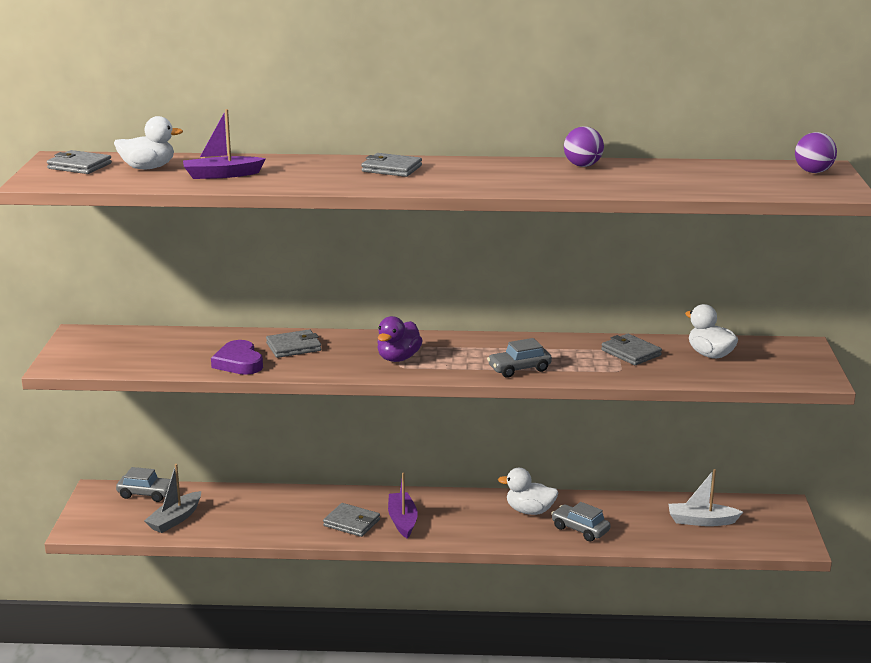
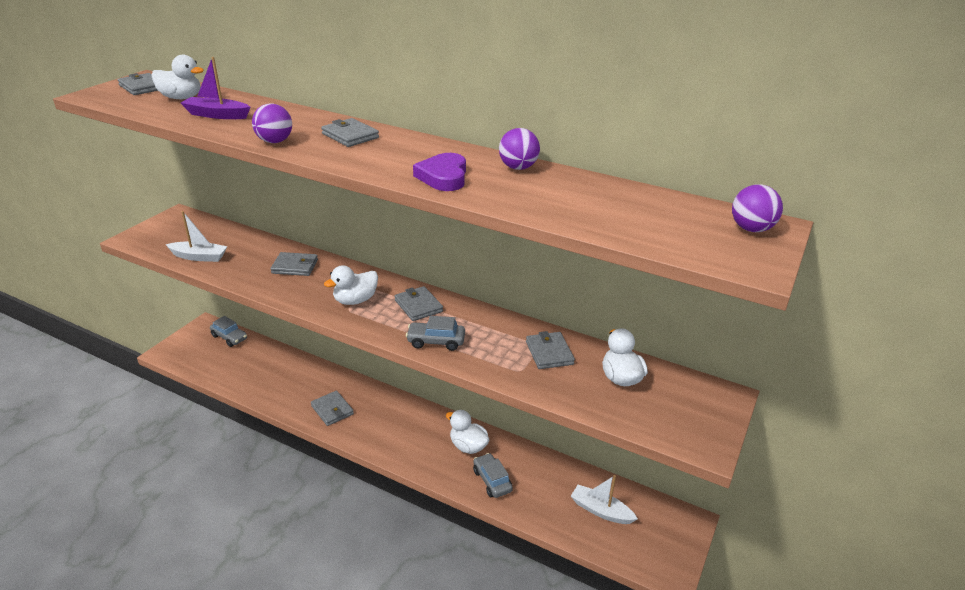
camera: 25 degrees right, 10 degrees up
(170, 362) = (199, 257): none -> white boat
(175, 519) = (226, 365): grey boat -> none
(239, 363) = (242, 270): purple heart -> purple heart (443, 177)
(328, 184) = (275, 141): none -> purple ball
(398, 358) = (355, 300): purple duck -> white duck
(402, 521) = (368, 421): purple boat -> none
(467, 348) = (418, 306): none -> grey wallet

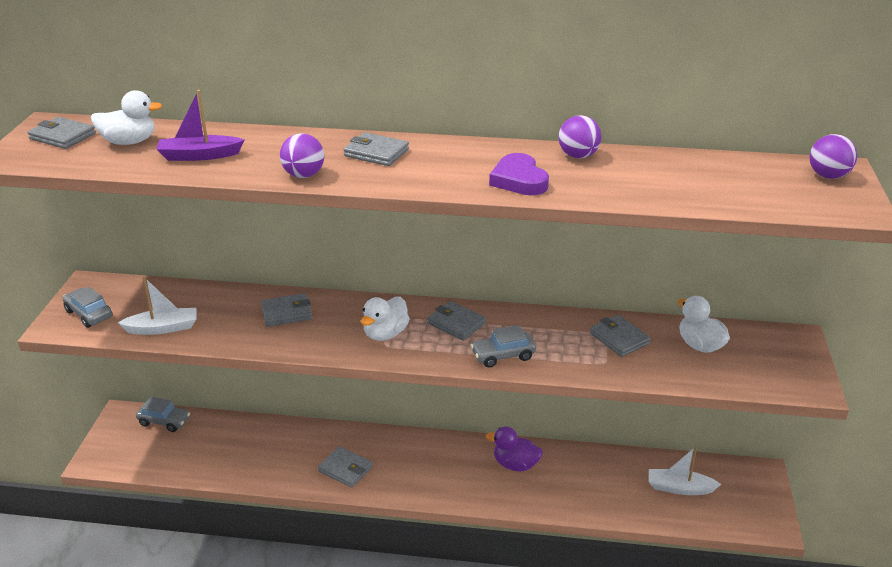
camera: 20 degrees left, 0 degrees up
(468, 446) = (515, 464): white duck -> purple duck
(492, 481) = (560, 491): grey car -> grey car (89, 314)

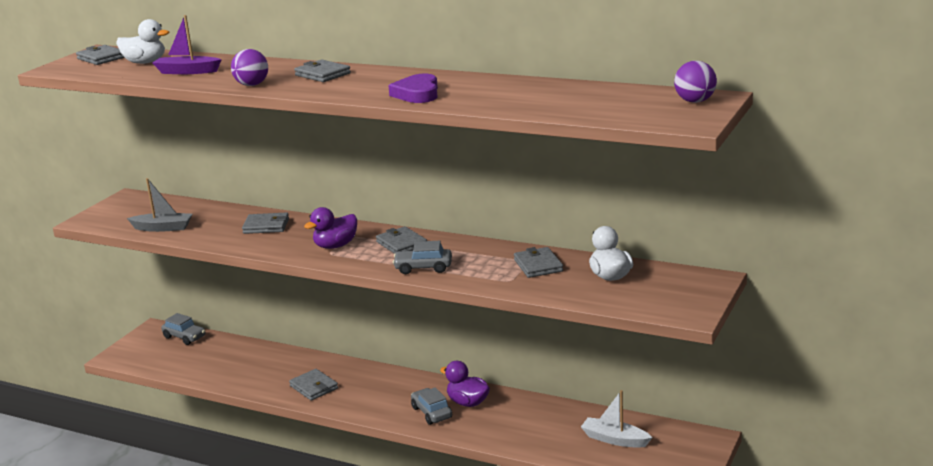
camera: 20 degrees right, 10 degrees down
(89, 314) = (114, 215): grey car -> grey car (431, 413)
(163, 328) = (163, 228): white boat -> grey boat
(385, 334) = (335, 246): white duck -> purple duck
(578, 156) = (486, 81): purple ball -> none

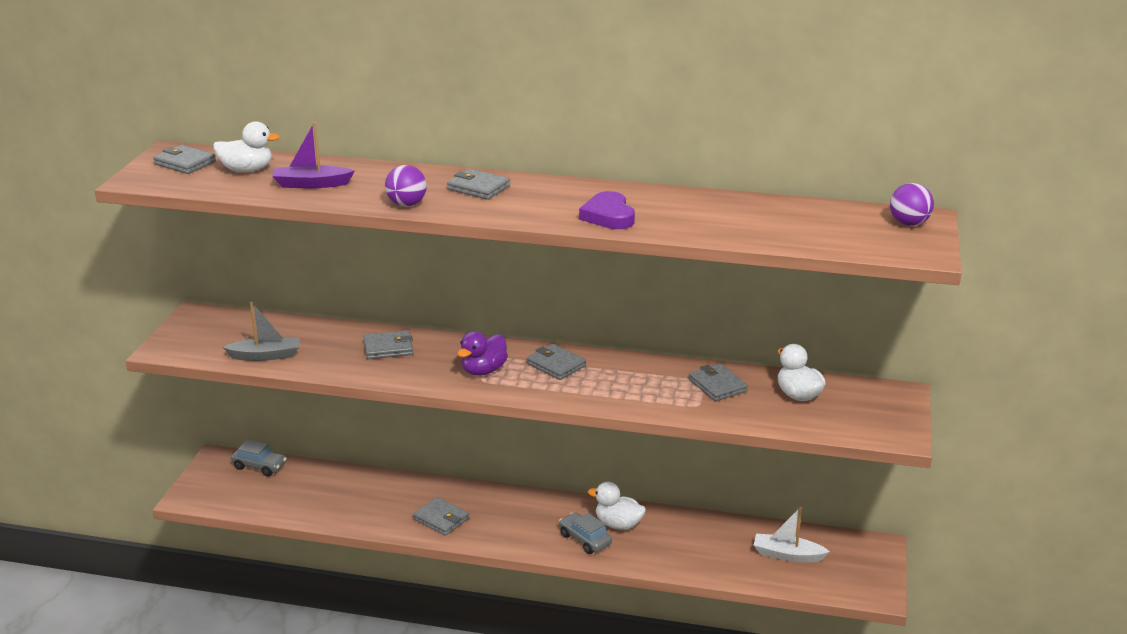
camera: 15 degrees left, 5 degrees up
(423, 268) = (597, 395): grey car -> none
(467, 402) = (618, 524): purple duck -> white duck

